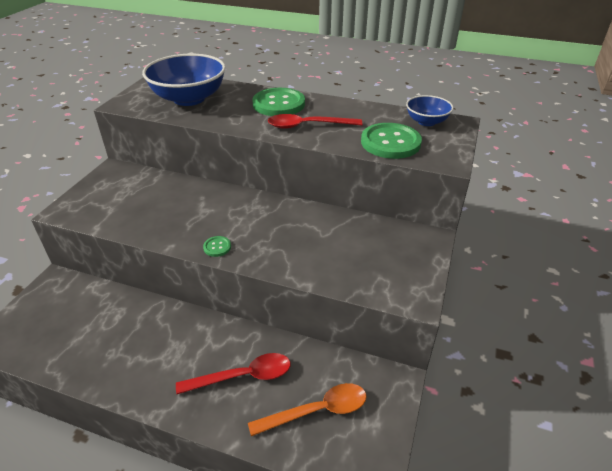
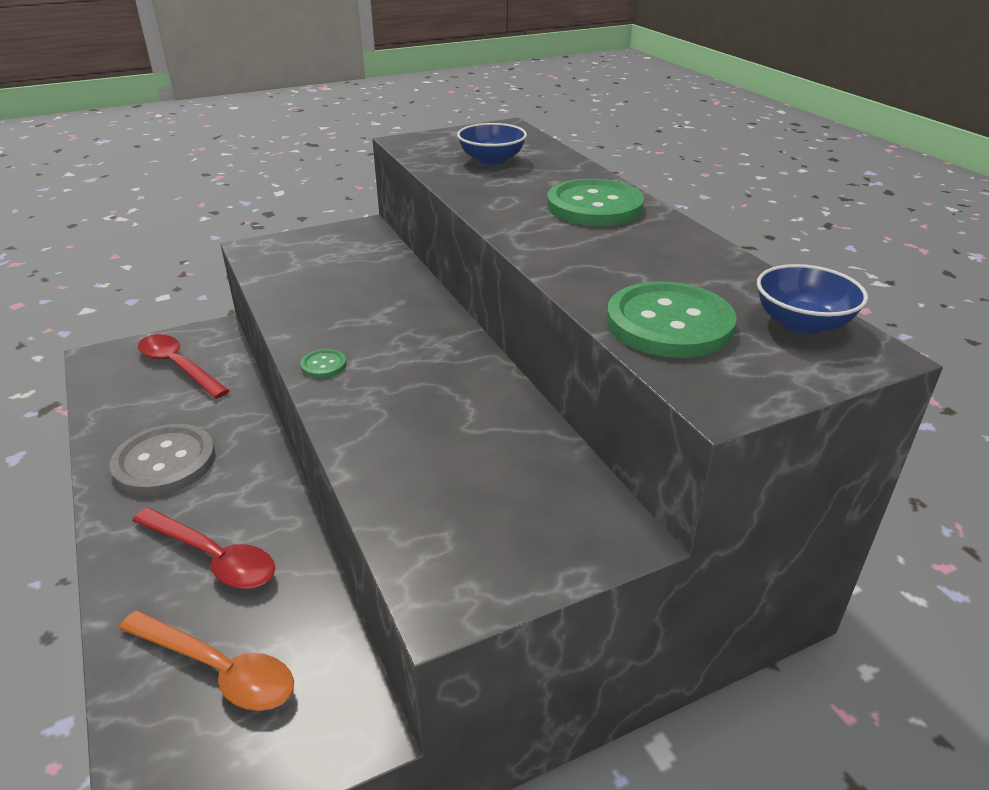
camera: 45 degrees right, 5 degrees down
(143, 359) = (165, 462): none -> grey button
(189, 98) = (492, 160): blue bowl -> blue bowl, size x0.53
(308, 126) = (582, 247): red spoon -> red spoon (178, 366)

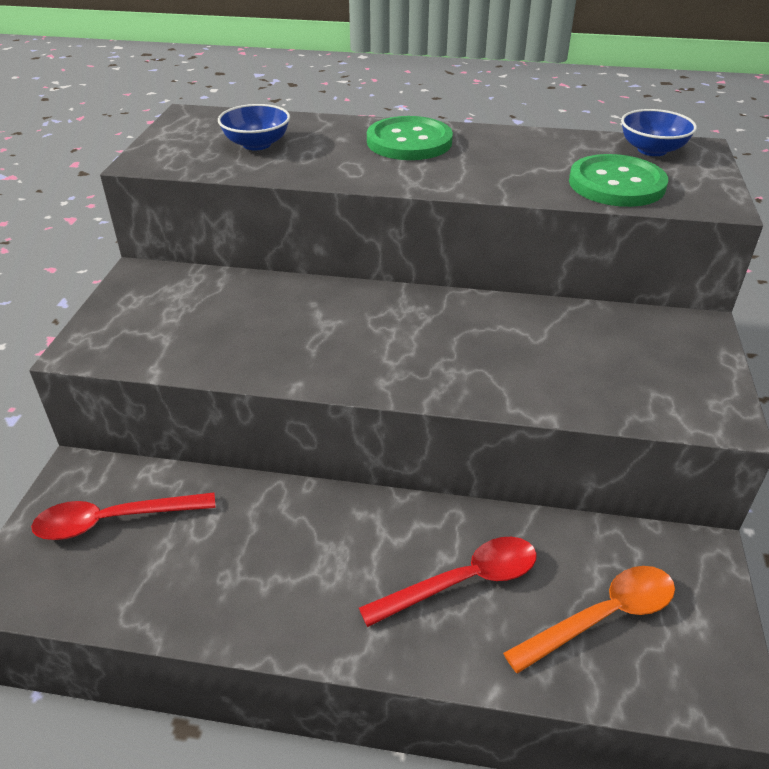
camera: 55 degrees left, 5 degrees up
(165, 462) = (286, 579): grey button -> none
(323, 365) = (376, 377): green button -> none

